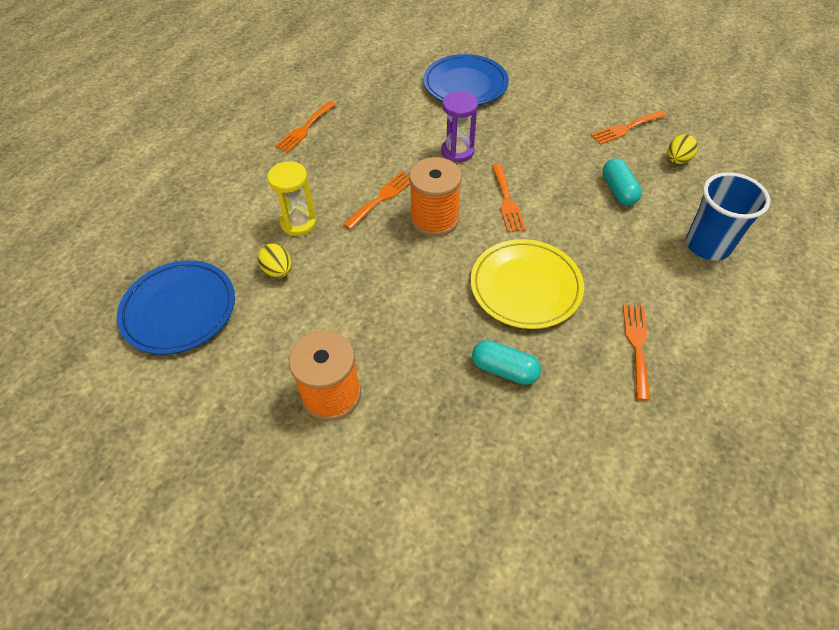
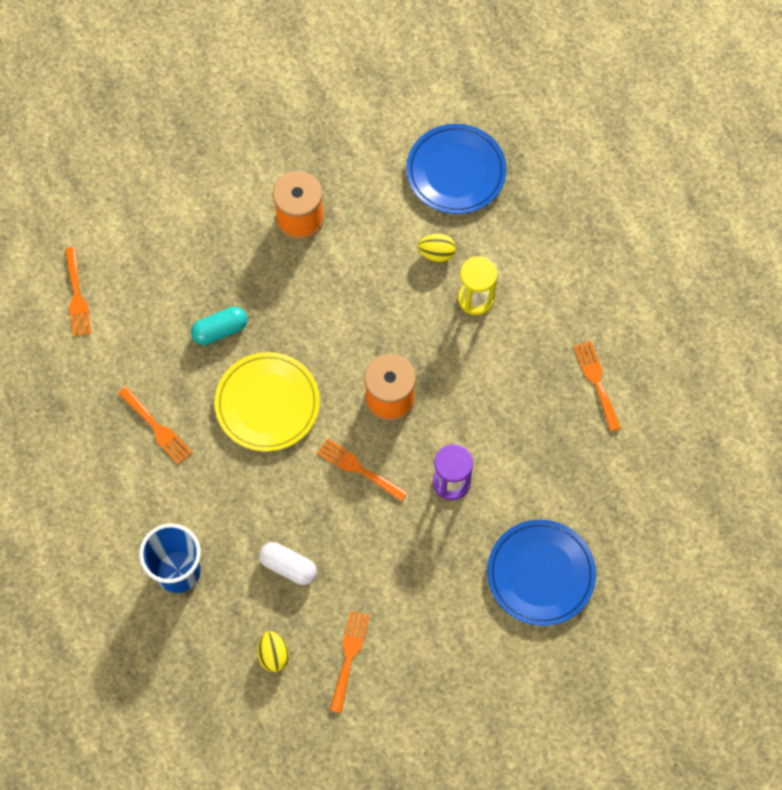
camera: 130 degrees right, 15 degrees up
(381, 198) = (449, 377): orange fork -> orange fork (77, 296)
(618, 190) = (288, 567): turquoise capsule -> white capsule

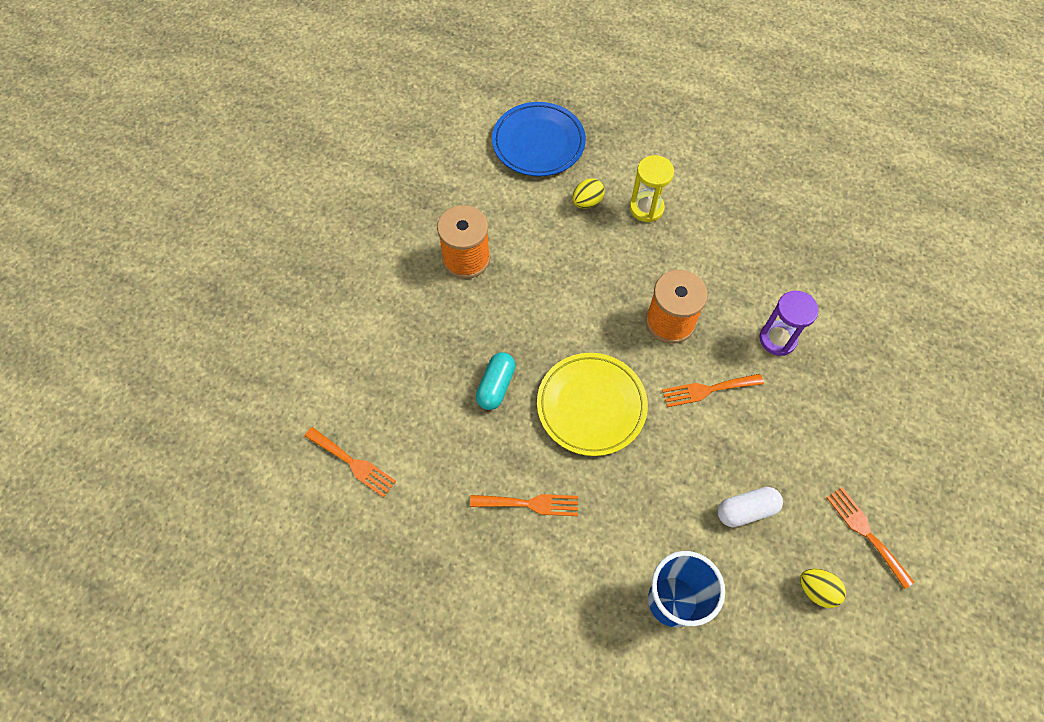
camera: 45 degrees left, 5 degrees down
(541, 574) = (905, 344): blue plate -> none
(596, 382) = (781, 192): orange fork -> none

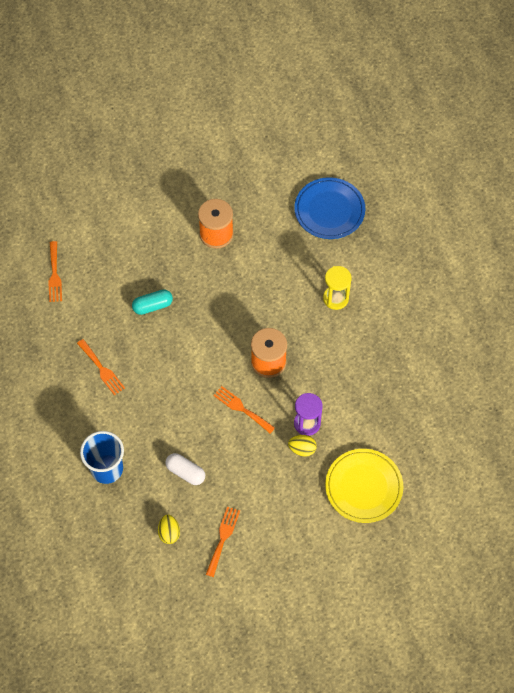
camera: 50 degrees right, 0 degrees up
(587, 202) = (310, 265): yellow egg -> yellow egg (302, 449)
(591, 406) = (181, 358): yellow plate -> yellow plate (363, 487)

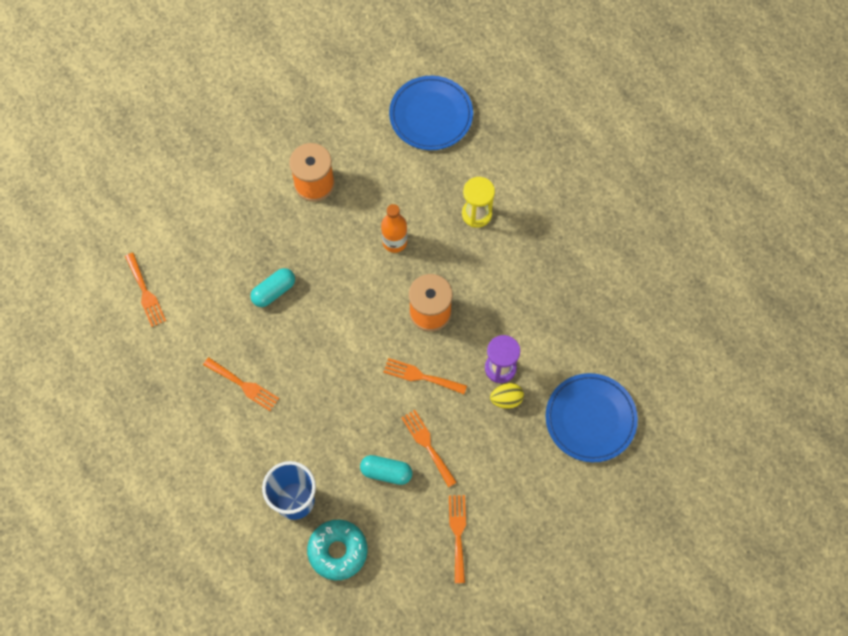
camera: 20 degrees left, 5 degrees up
(124, 518) = (338, 551): none -> turquoise donut
(169, 533) = (395, 549): yellow egg -> none
(185, 472) = (386, 472): white capsule -> turquoise capsule
(226, 462) = (427, 445): none -> orange fork
(262, 299) = (394, 242): none -> orange bottle
(363, 487) = (590, 419): yellow plate -> blue plate

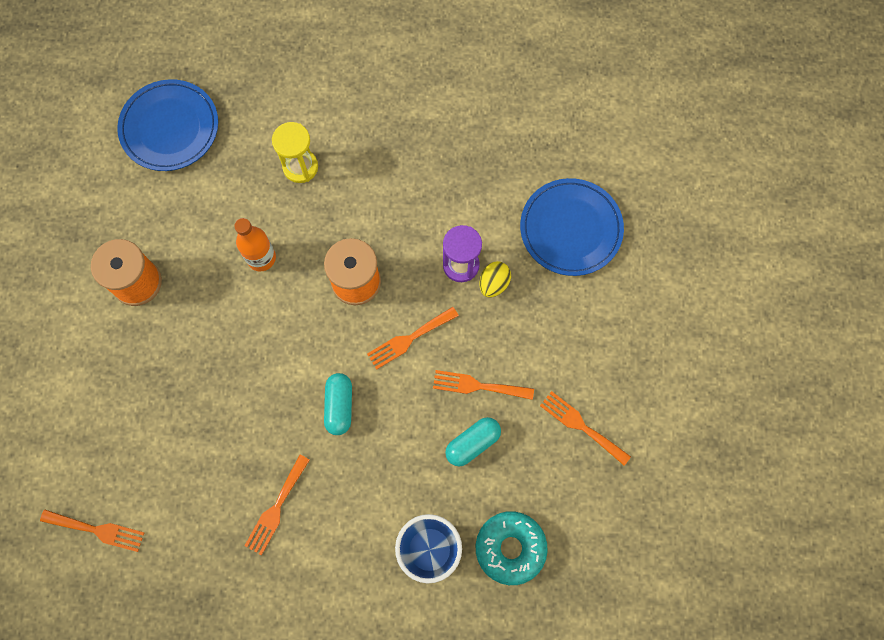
camera: 50 degrees left, 5 degrees up
(244, 385) = (276, 508): orange fork -> orange fork turned 135 degrees clockwise
(274, 291) = (209, 405): turquoise capsule -> turquoise capsule (339, 406)

